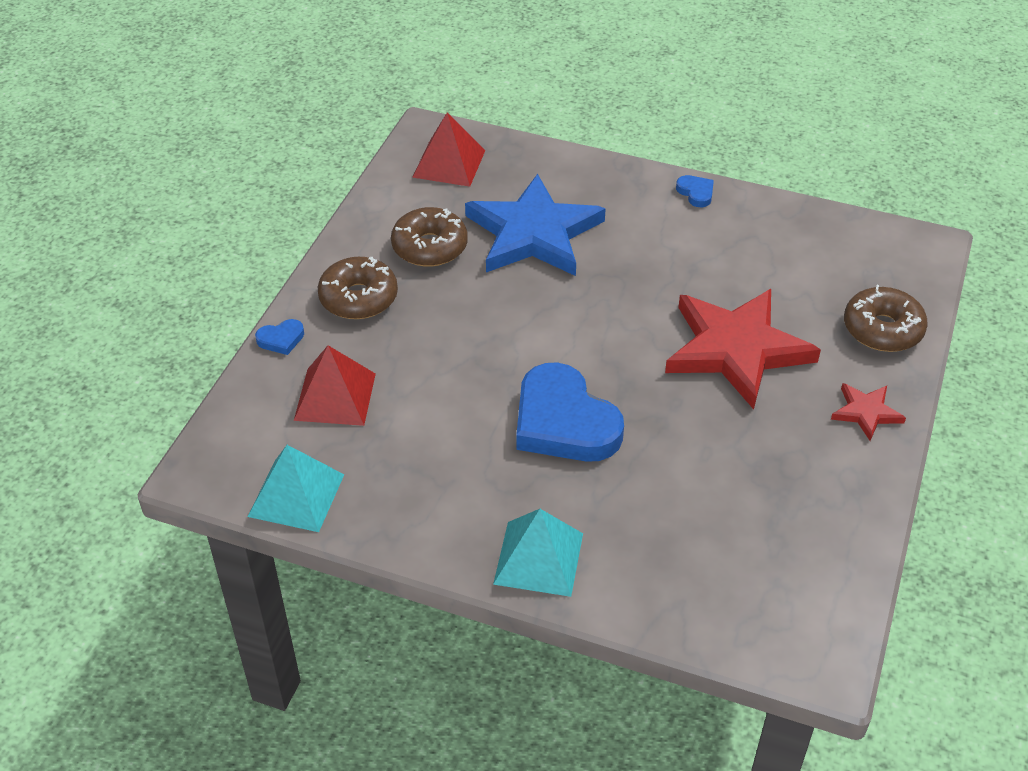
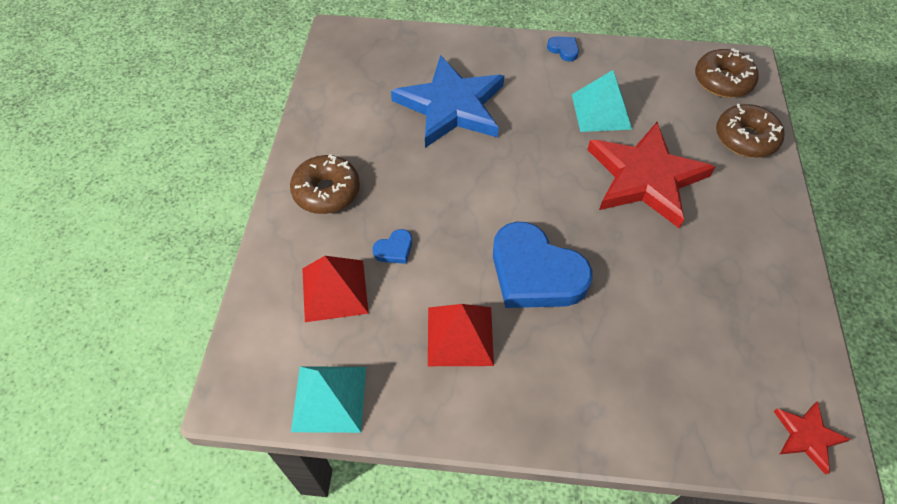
camera: 15 degrees left, 10 degrees up
(281, 339) = (271, 244): blue heart -> blue heart (394, 249)
(429, 247) = (371, 133): brown donut -> brown donut (722, 81)
(449, 163) = (364, 57): red pyramid -> red pyramid (460, 335)
(539, 558) = (561, 411): turquoise pyramid -> turquoise pyramid (601, 111)
(866, 412) = (763, 213): red star -> red star (807, 436)

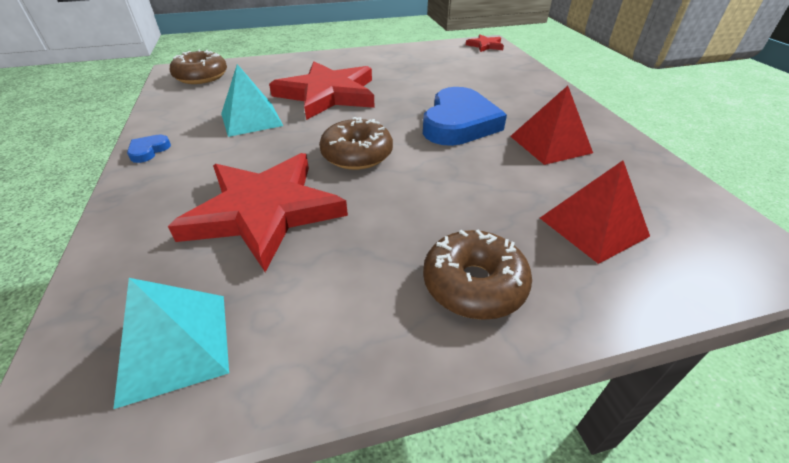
camera: 110 degrees left, 15 degrees down
(329, 398) = (687, 194): turquoise pyramid -> turquoise pyramid (175, 346)
(394, 249) = (505, 199): blue heart -> none
(451, 106) = (264, 211): blue star -> red star
(745, 138) = (269, 66): brown donut -> brown donut (357, 155)

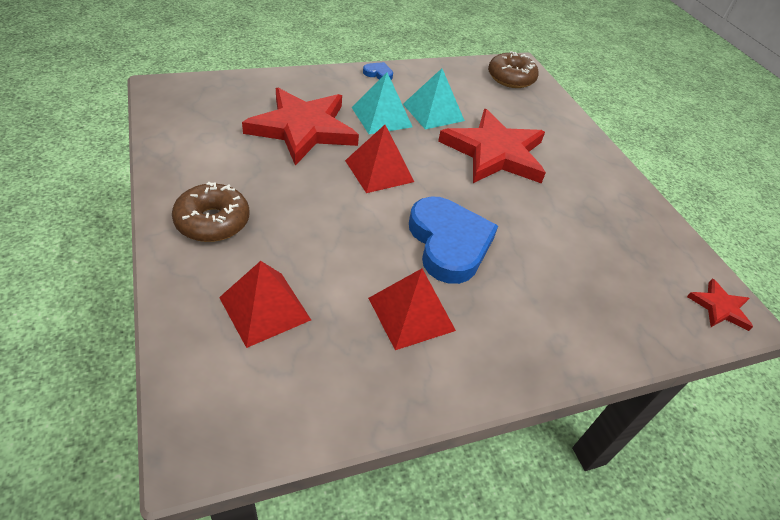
camera: 80 degrees right, 5 degrees up
(175, 346) = (196, 110): turquoise pyramid -> turquoise pyramid (381, 117)
(357, 155) = (379, 171): brown donut -> red pyramid
(459, 123) = (449, 243): blue heart -> blue heart turned 120 degrees counterclockwise

